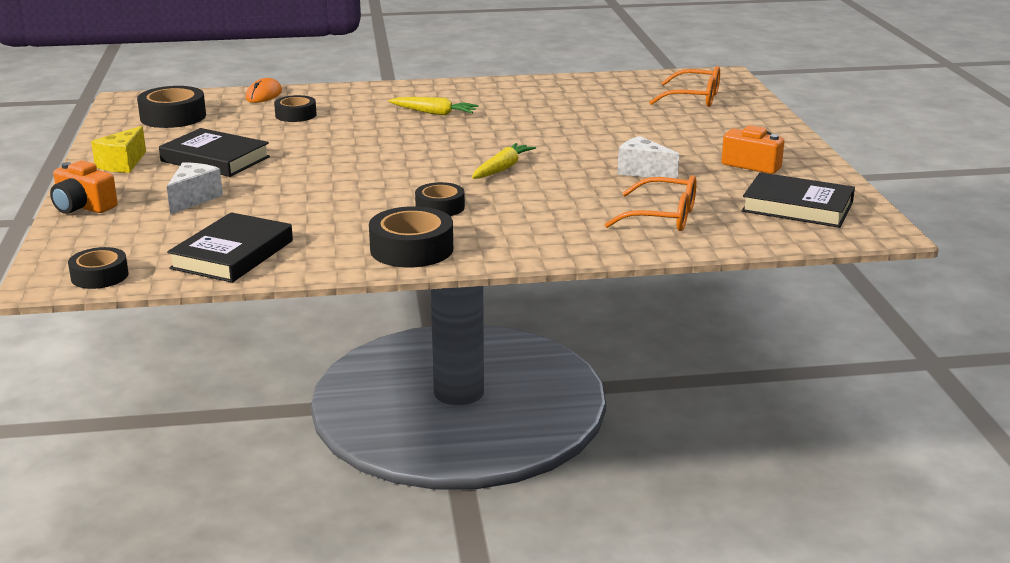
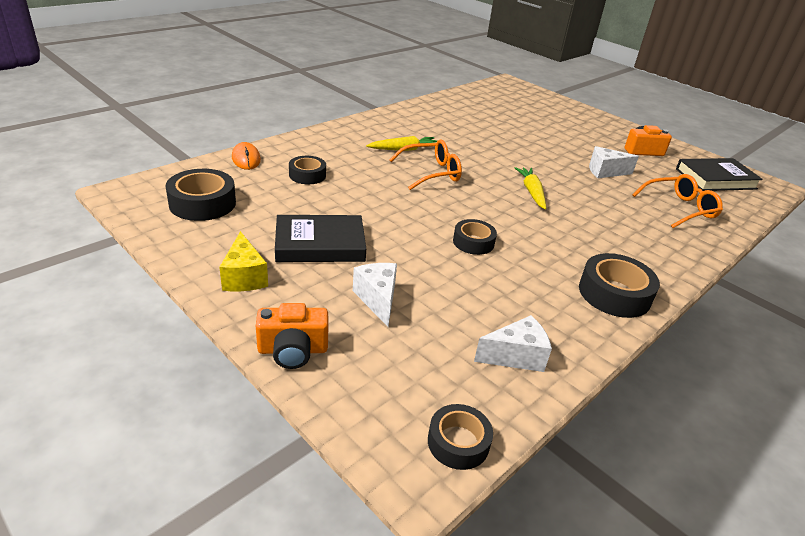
camera: 40 degrees left, 10 degrees up
(232, 254) = (515, 356): black book -> white cheese
(440, 207) = (559, 243): black tape -> black tape (473, 242)
(694, 98) = (527, 104): orange glasses -> orange glasses (431, 173)

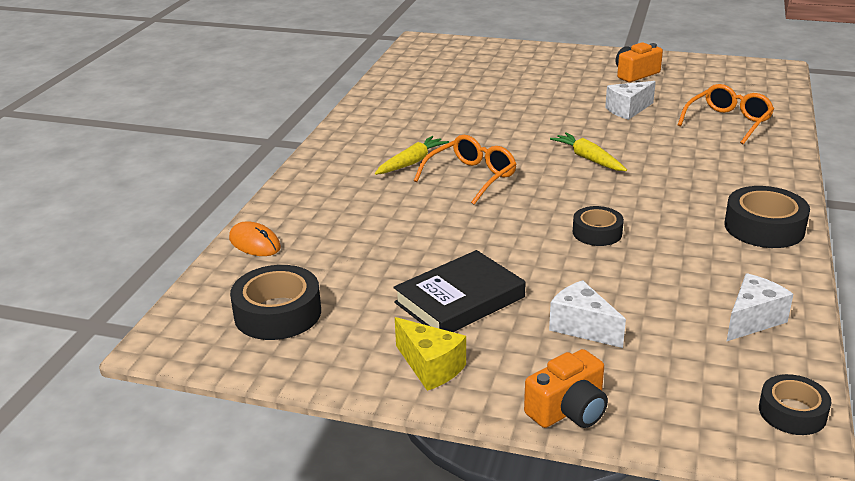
camera: 25 degrees left, 5 degrees down
(307, 175) = (348, 233): black tape -> none
(715, 179) = (725, 79): black book -> none

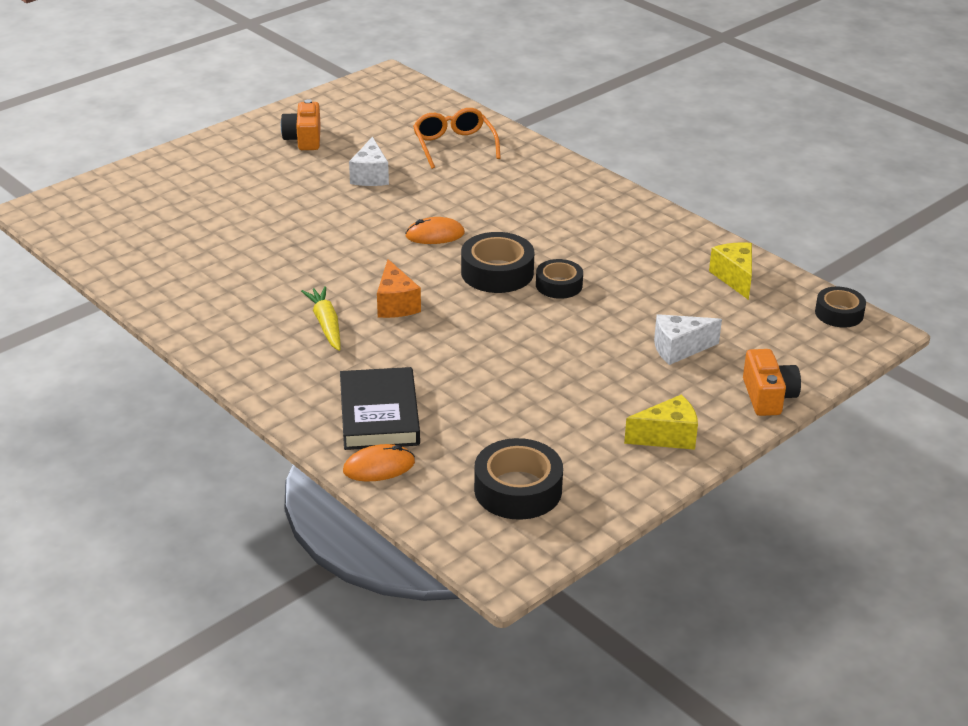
camera: 60 degrees left, 5 degrees up
(459, 300) = (589, 389): black book -> black book (379, 415)
(471, 177) = (396, 304): orange glasses -> orange cheese
(588, 159) = (435, 235): yellow carrot -> orange mouse
(752, 320) = (734, 278): white cheese -> yellow cheese
(764, 227) = (628, 214): black tape -> black tape (497, 272)

